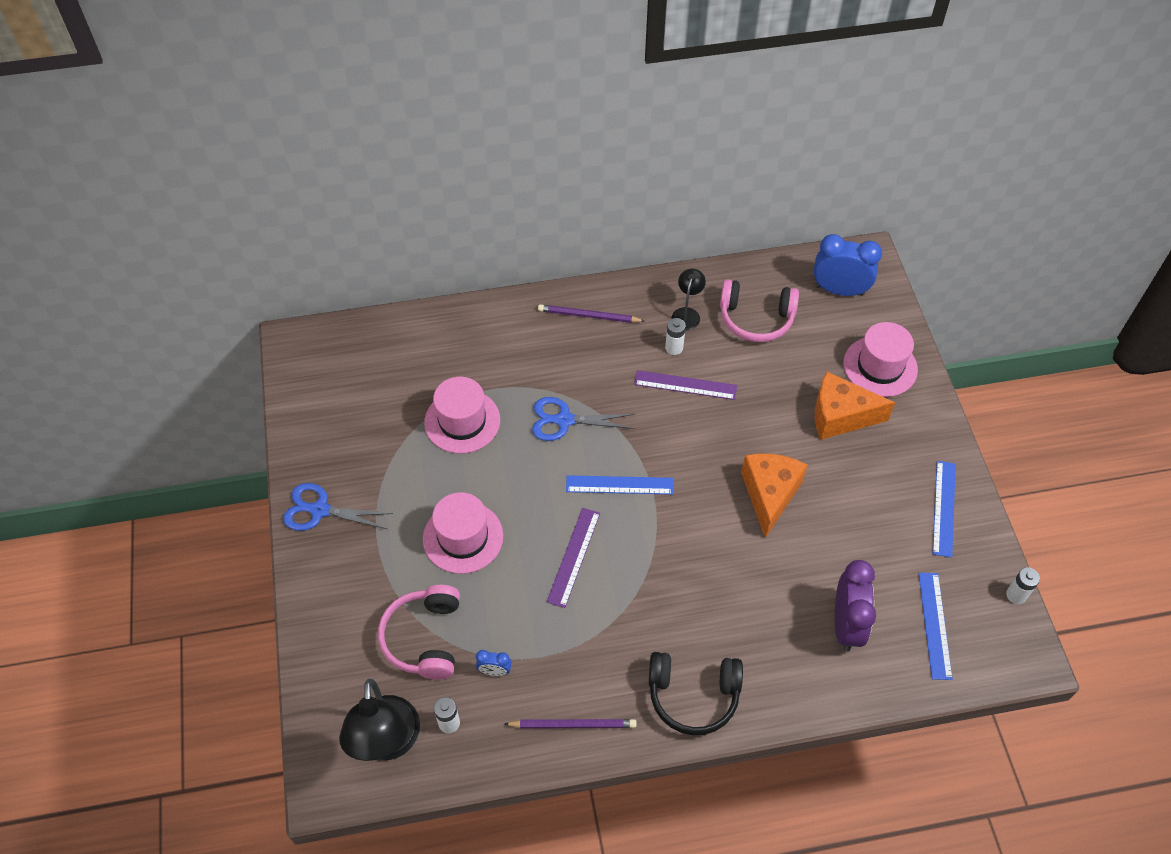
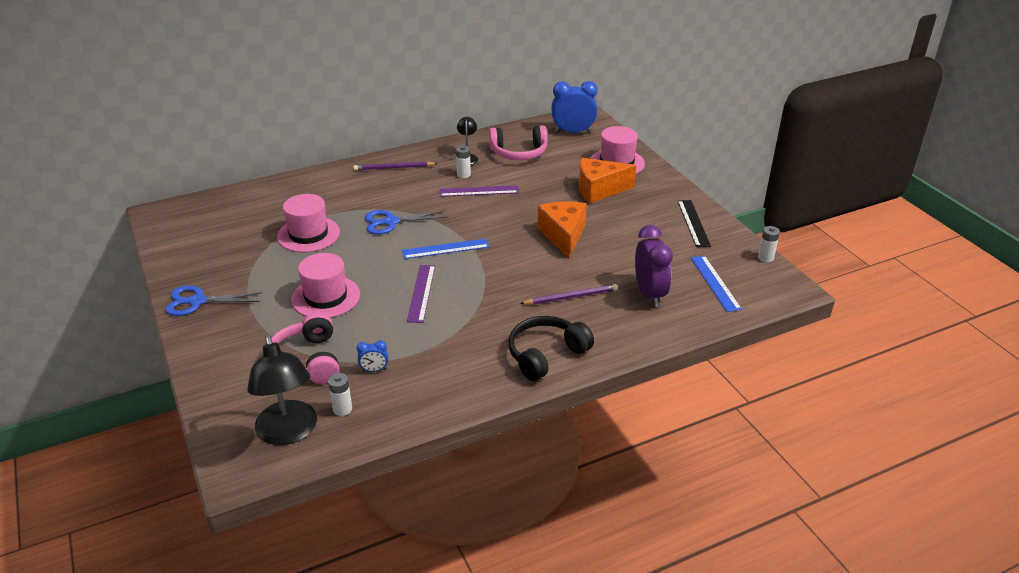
camera: 15 degrees left, 20 degrees down
(573, 725) = (452, 390): purple pencil -> purple pencil (571, 297)
(693, 696) = (546, 355): black headphones -> black headphones turned 150 degrees clockwise
(944, 508) = (693, 223): blue ruler -> black ruler

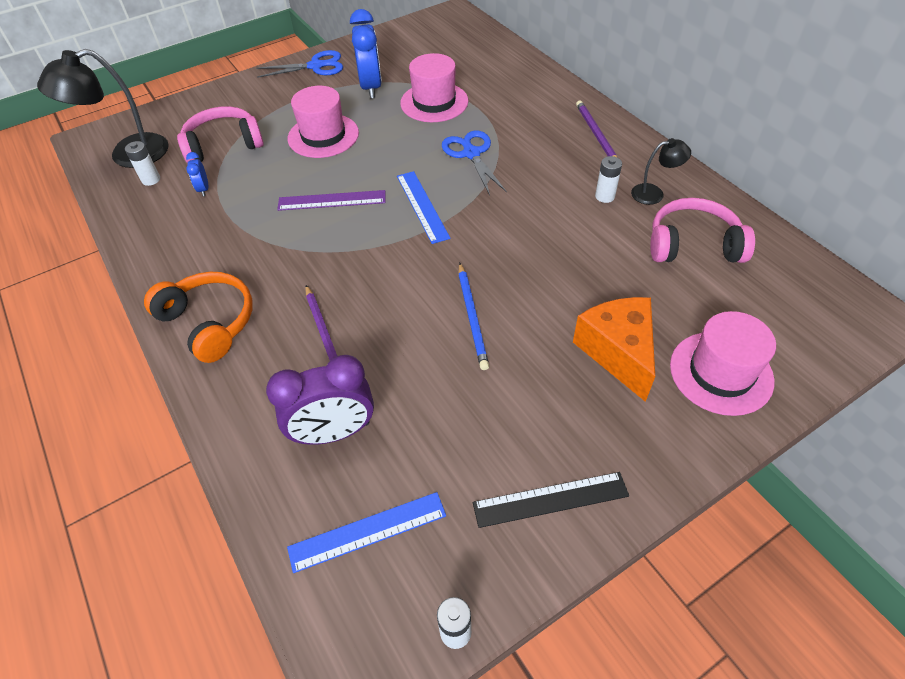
camera: 85 degrees right, 15 degrees up
(197, 301) = (316, 66): blue scissors -> blue scissors turned 90 degrees clockwise
(479, 191) = (566, 216): purple ruler -> none
(519, 153) = (693, 244): pink headphones -> pink headphones turned 105 degrees clockwise
(546, 355) = (209, 322): black headphones -> orange headphones
(563, 236) = (472, 317): orange cheese -> blue pencil
(573, 132) = (800, 304): blue clock -> blue clock (371, 87)

